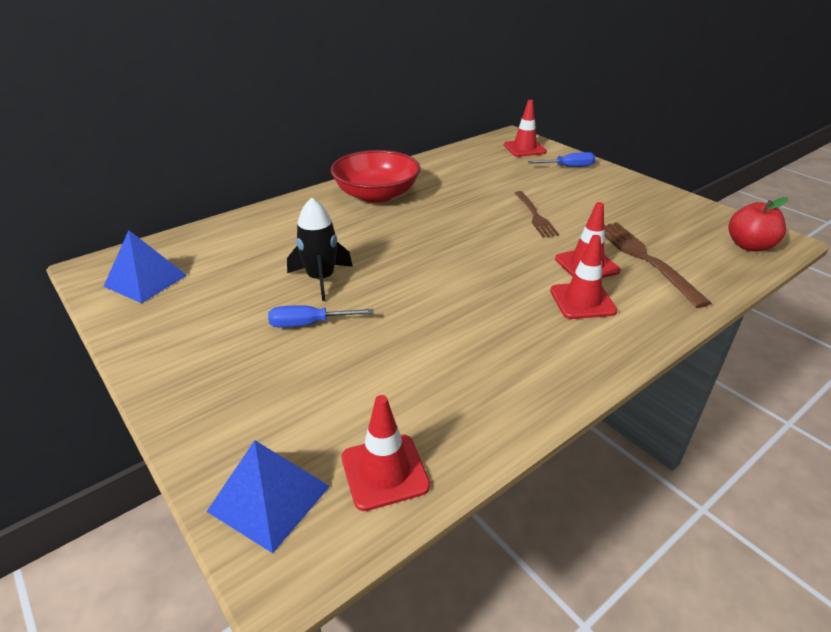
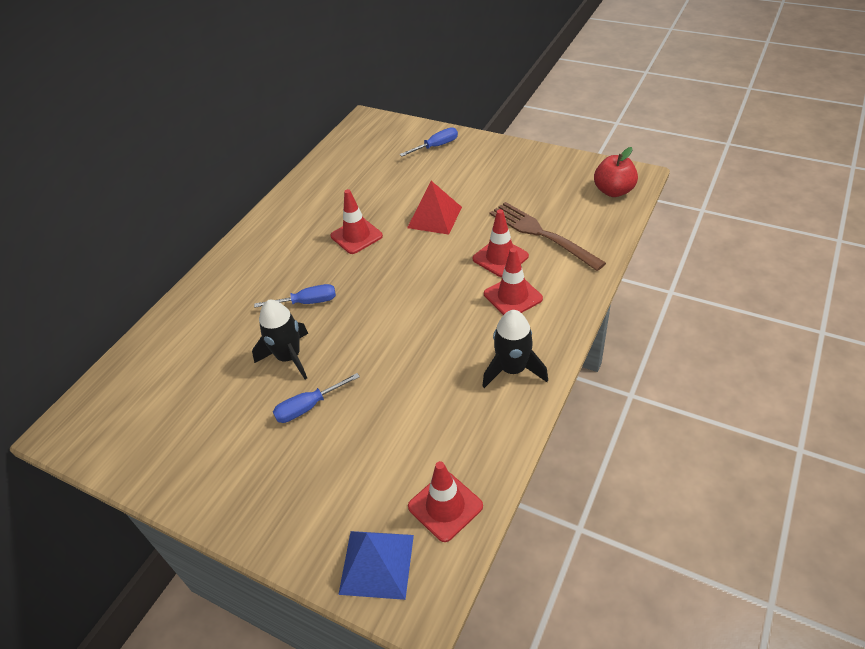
camera: 20 degrees left, 10 degrees up
(146, 280) = (126, 423): blue pyramid -> none
(368, 243) = (307, 302): none -> blue screwdriver
(376, 195) = (279, 242): red bowl -> none
(524, 148) = (386, 134): red traffic cone -> red traffic cone (356, 236)
(535, 216) = (434, 217): brown fork -> red pyramid
(545, 366) = (512, 369): none -> black rocket

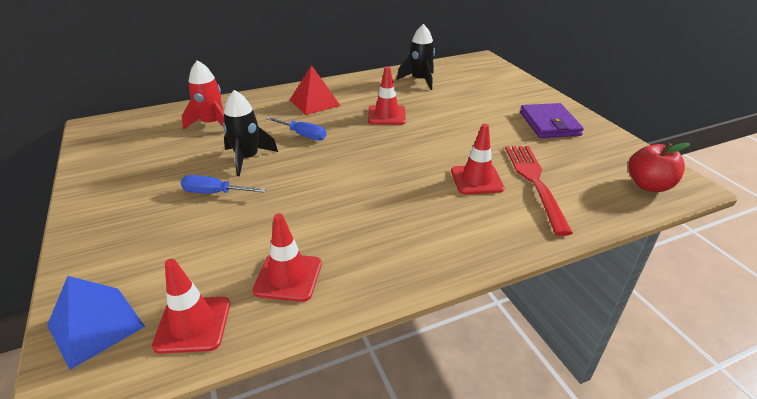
camera: 35 degrees right, 10 degrees down
(197, 346) = (212, 124): none -> red rocket
(434, 217) = (457, 130): red pyramid -> red pyramid (314, 102)
(436, 146) = (515, 91): blue screwdriver -> none
(497, 169) = (549, 124): none -> purple wallet
(512, 369) = (381, 262): black rocket -> black rocket (420, 80)
(513, 296) = (452, 211): red traffic cone -> red traffic cone (288, 277)
(541, 234) = (534, 182): brown fork -> red fork

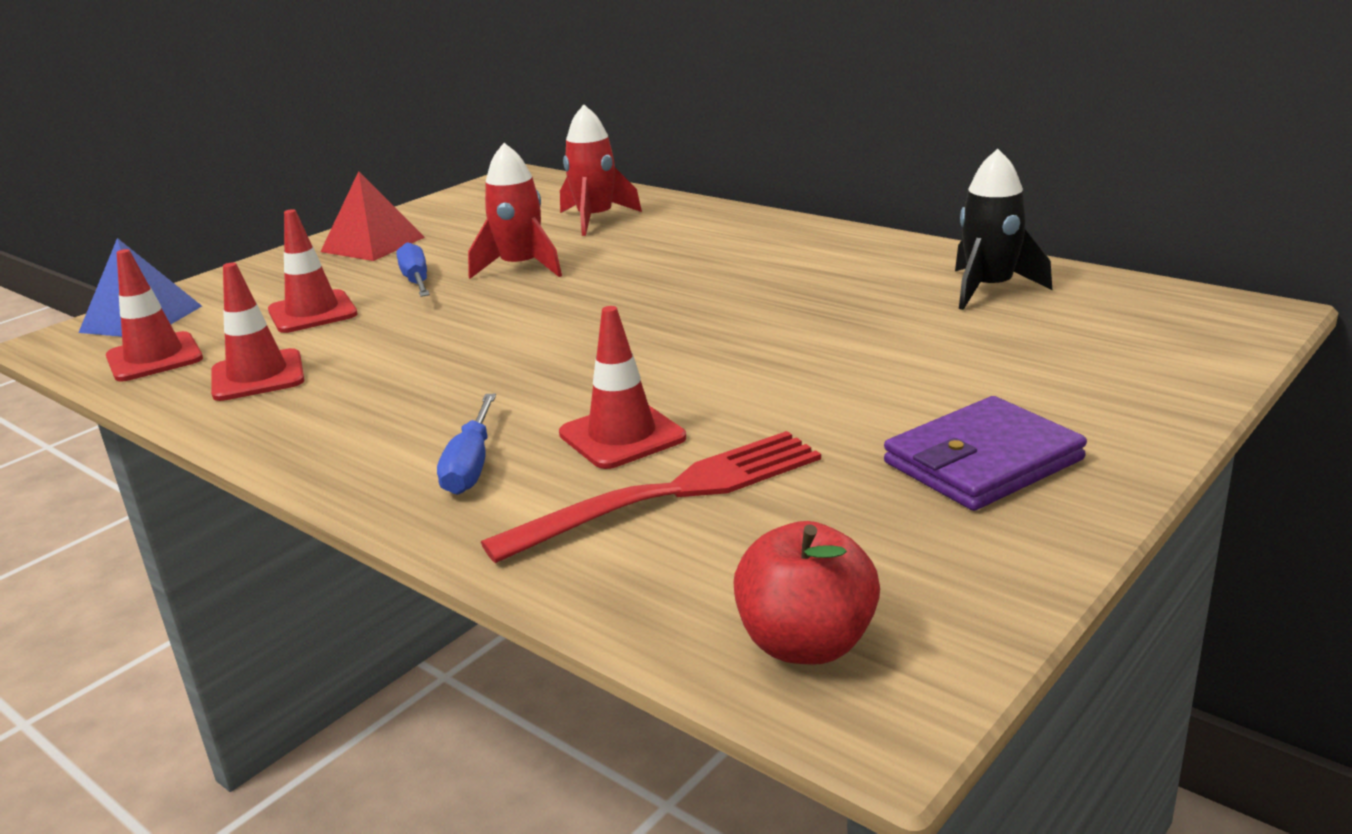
camera: 65 degrees right, 10 degrees down
(247, 158) = (520, 267): black rocket -> red rocket
(302, 135) = (629, 274): blue screwdriver -> blue screwdriver (471, 465)
(314, 102) = (752, 247): red pyramid -> red pyramid (372, 244)
(386, 115) = (782, 305): red traffic cone -> red traffic cone (312, 312)

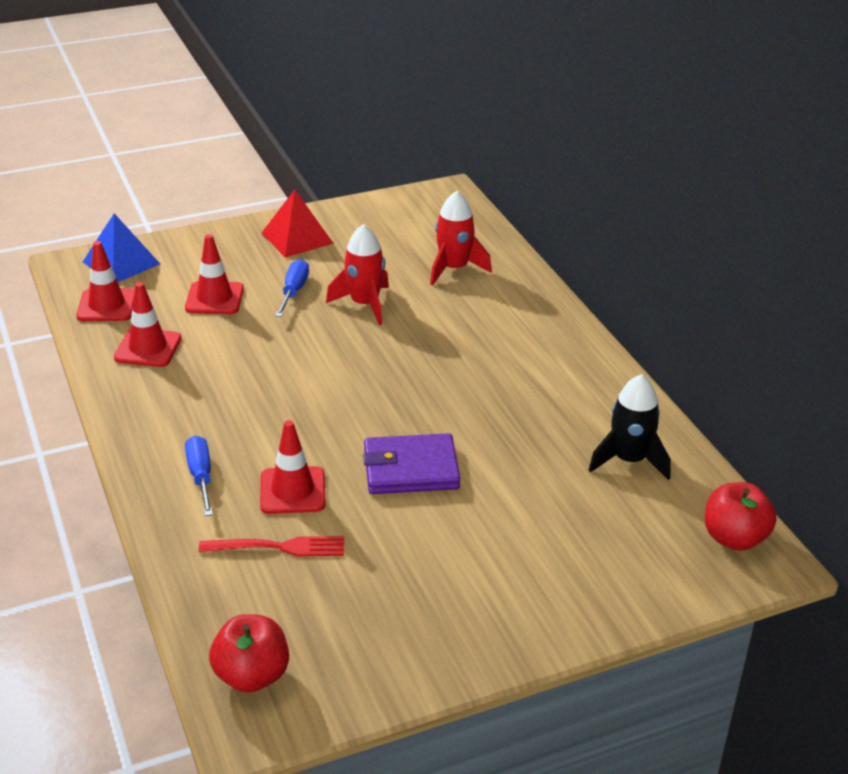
camera: 25 degrees right, 10 degrees up
(471, 465) = (201, 477): blue screwdriver -> blue screwdriver turned 135 degrees clockwise
(670, 494) = (278, 547): red fork -> red fork, size x0.67
(983, 461) = (458, 604): purple wallet -> purple wallet (411, 469)
(1188, 308) = (734, 538): none -> red apple

